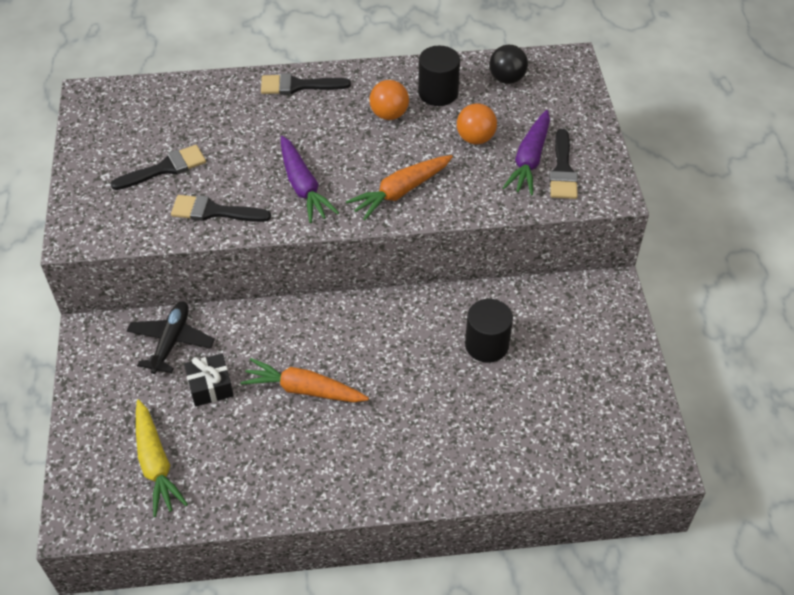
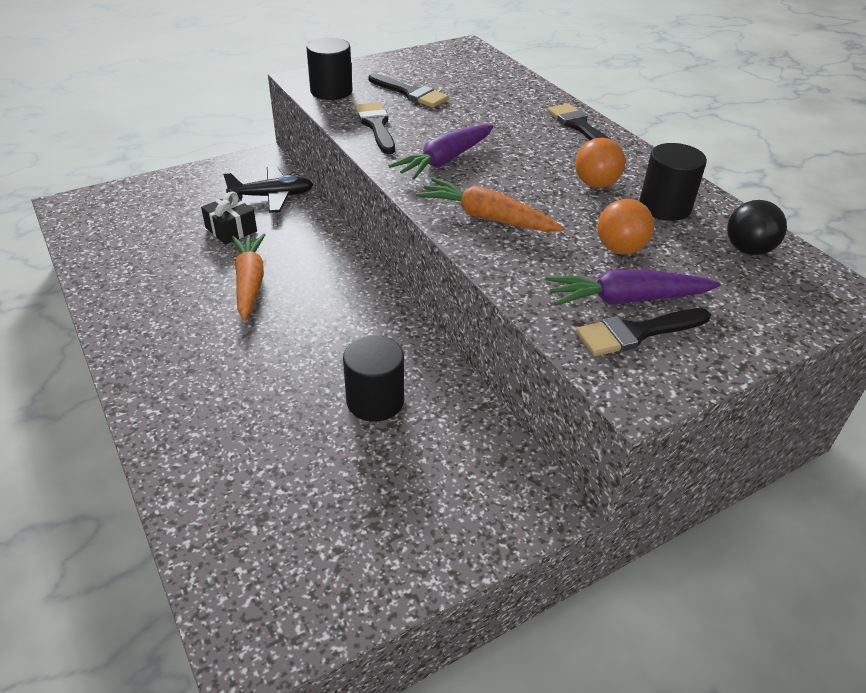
camera: 65 degrees right, 10 degrees down
(120, 224) = (331, 91): none -> black cylinder
(156, 463) = (136, 225): yellow carrot -> none

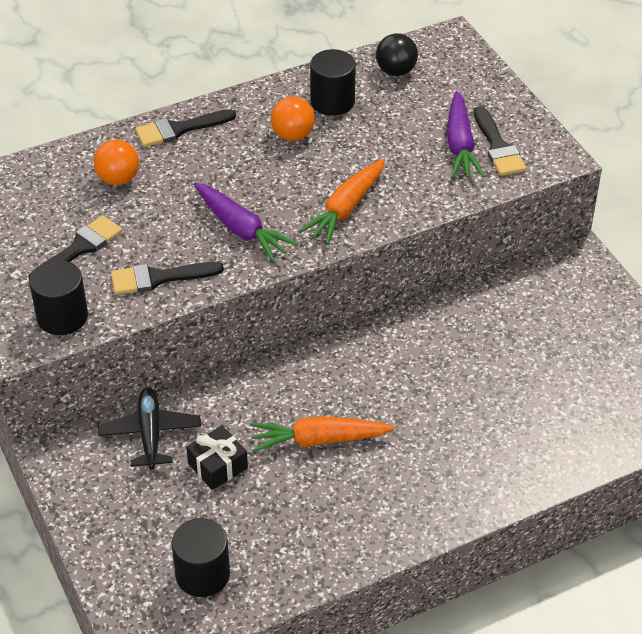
camera: 85 degrees left, 5 degrees up
(375, 401) = (483, 344): black cylinder -> black cylinder (202, 574)
(620, 249) = (395, 137): orange ball -> orange ball (118, 179)

